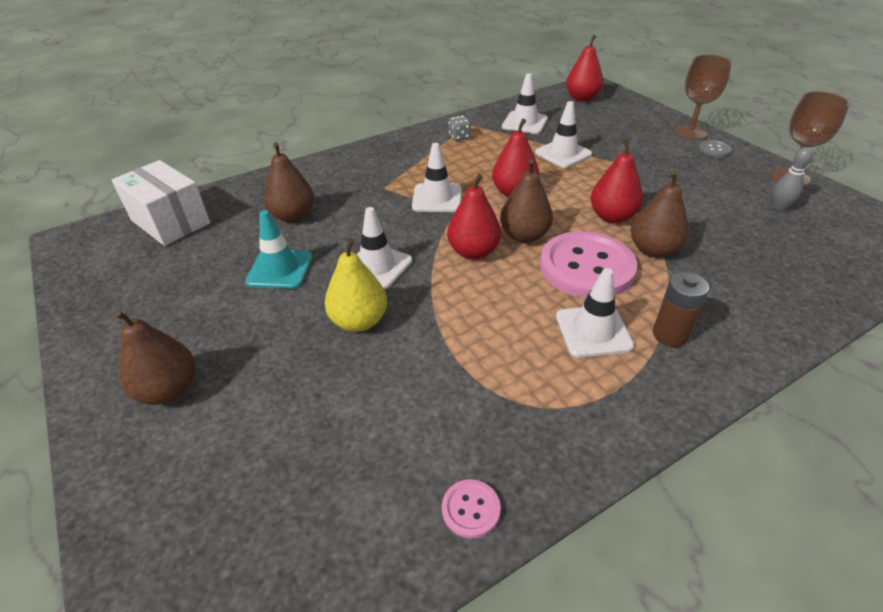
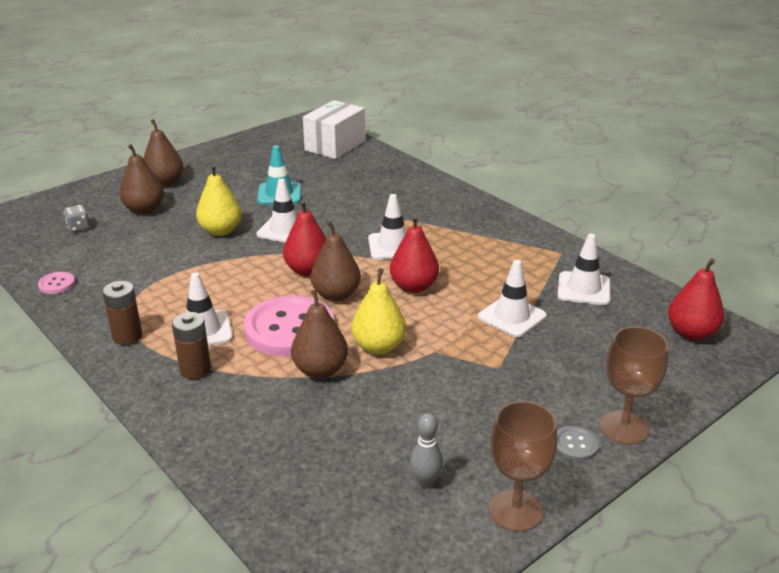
camera: 80 degrees right, 10 degrees down
(293, 216) = (350, 187): brown pear -> brown pear (144, 209)
(459, 137) = (525, 249): grey dice -> grey dice (78, 227)
(612, 217) = (379, 347): red pear -> yellow pear
(612, 401) = (127, 336): none -> brown battery

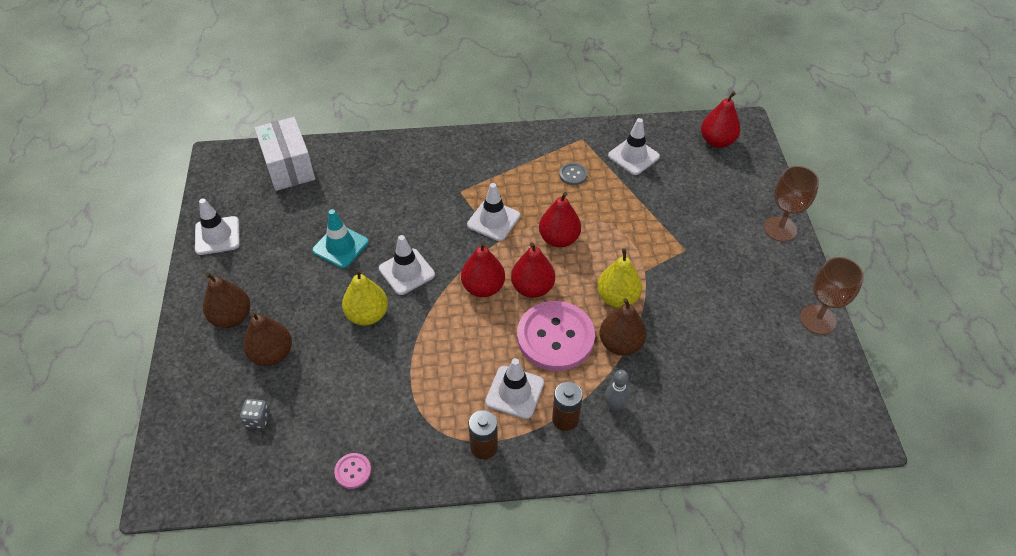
camera: 55 degrees left, 20 degrees up
(336, 295) = (532, 288): brown pear -> red pear
(425, 482) = (769, 347): grey bowling pin -> grey bowling pin (615, 405)
(512, 317) = (636, 210): white traffic cone -> white traffic cone (217, 236)
(575, 445) = (781, 259): grey button -> grey button (573, 175)

